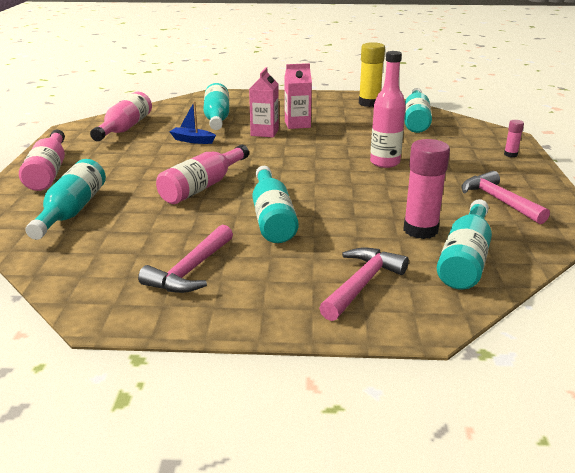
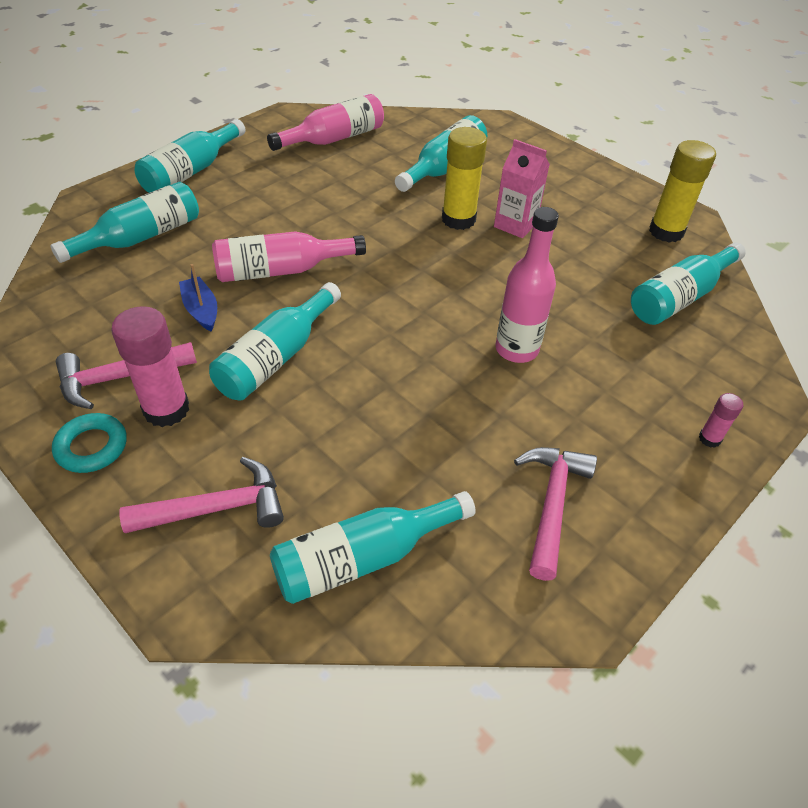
camera: 40 degrees right, 20 degrees up
(49, 172) = (191, 171): pink bottle -> turquoise bottle
(192, 140) = (368, 192): blue boat -> blue boat (201, 310)
(236, 304) = (92, 447): none -> turquoise ring
(264, 132) = (458, 219): pink carton -> yellow glue stick
(420, 230) = (385, 481): pink glue stick -> pink glue stick (166, 409)

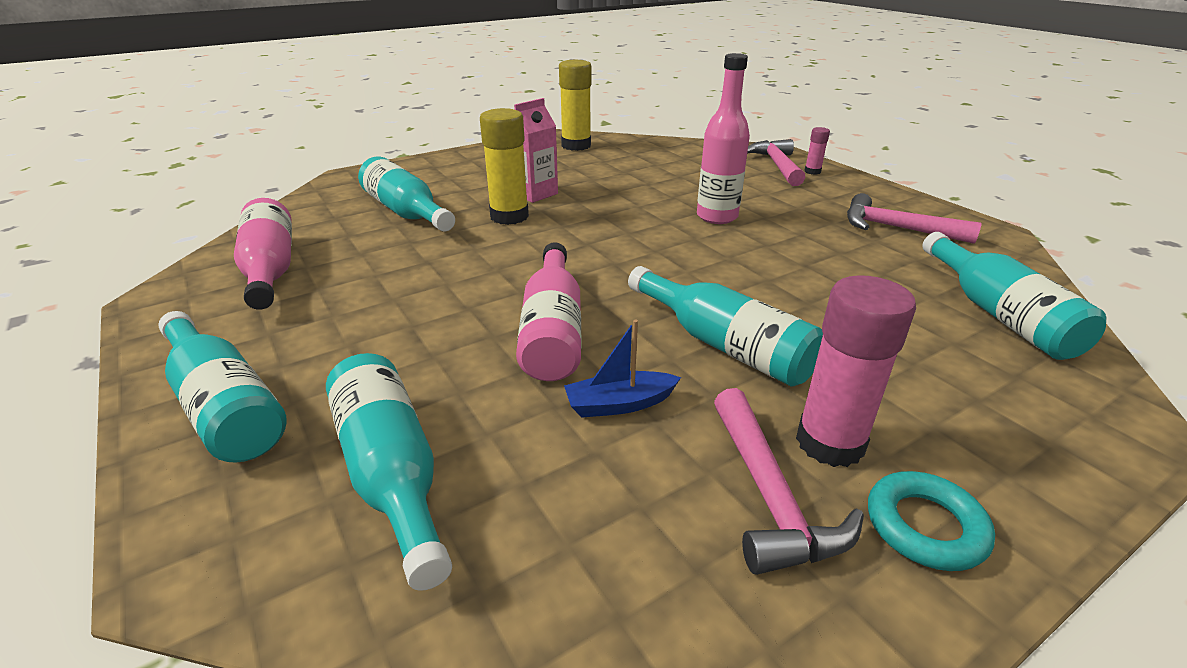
camera: 75 degrees left, 15 degrees down
(217, 508) = (983, 401): pink hammer -> pink hammer (777, 165)
(679, 297) = (660, 155): turquoise bottle -> none

